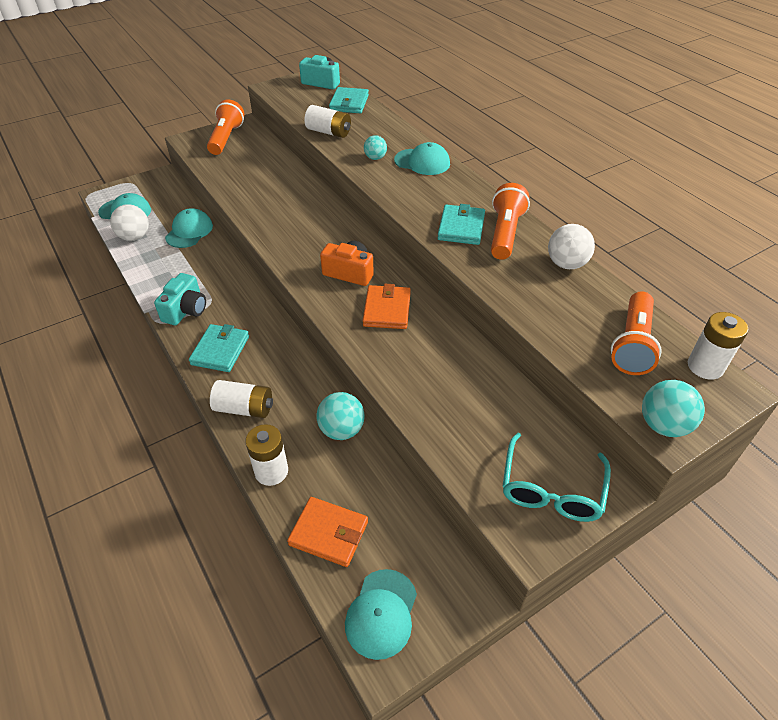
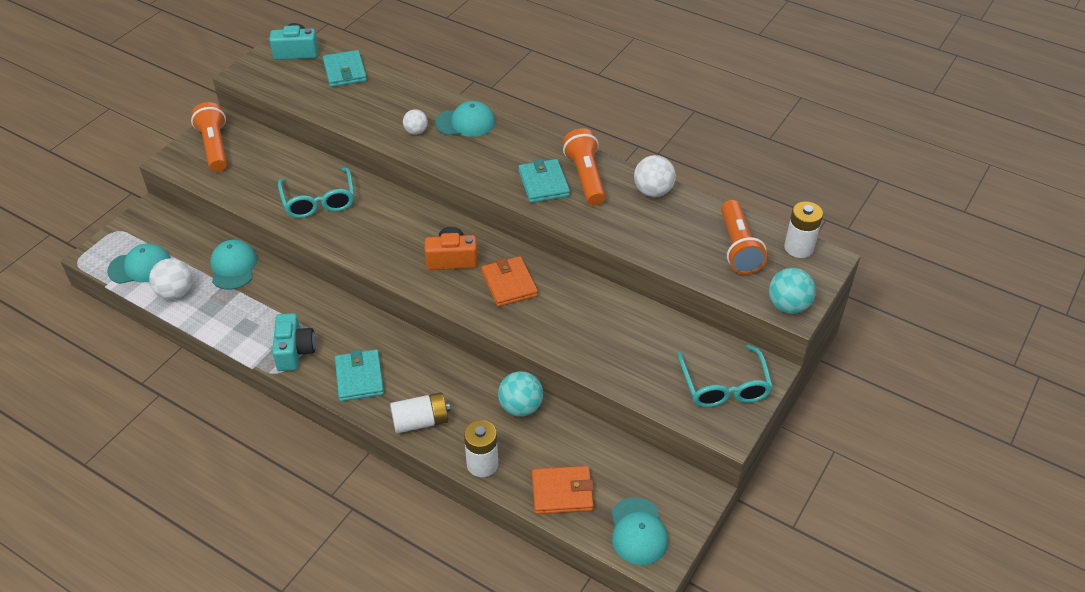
camera: 25 degrees left, 0 degrees up
(273, 196) = (319, 201): none -> turquoise glasses
(329, 132) = (347, 114): white battery -> none
(375, 158) = (416, 131): turquoise ball -> white ball

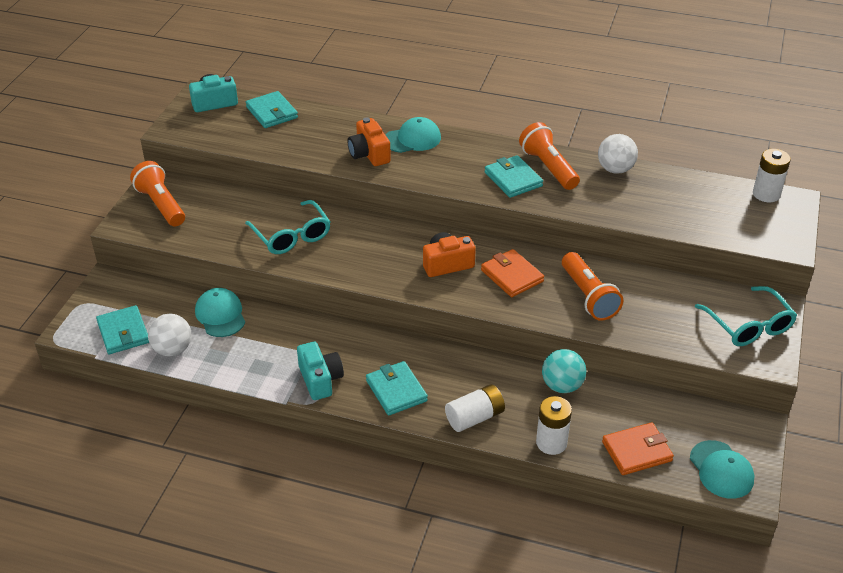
camera: 15 degrees left, 5 degrees down
(140, 267) = (123, 332): turquoise cap -> turquoise wallet
(416, 131) = (369, 154): white ball -> orange camera
(738, 248) = (714, 203): orange flashlight -> orange flashlight (588, 296)
(788, 305) = (782, 243): turquoise ball -> none

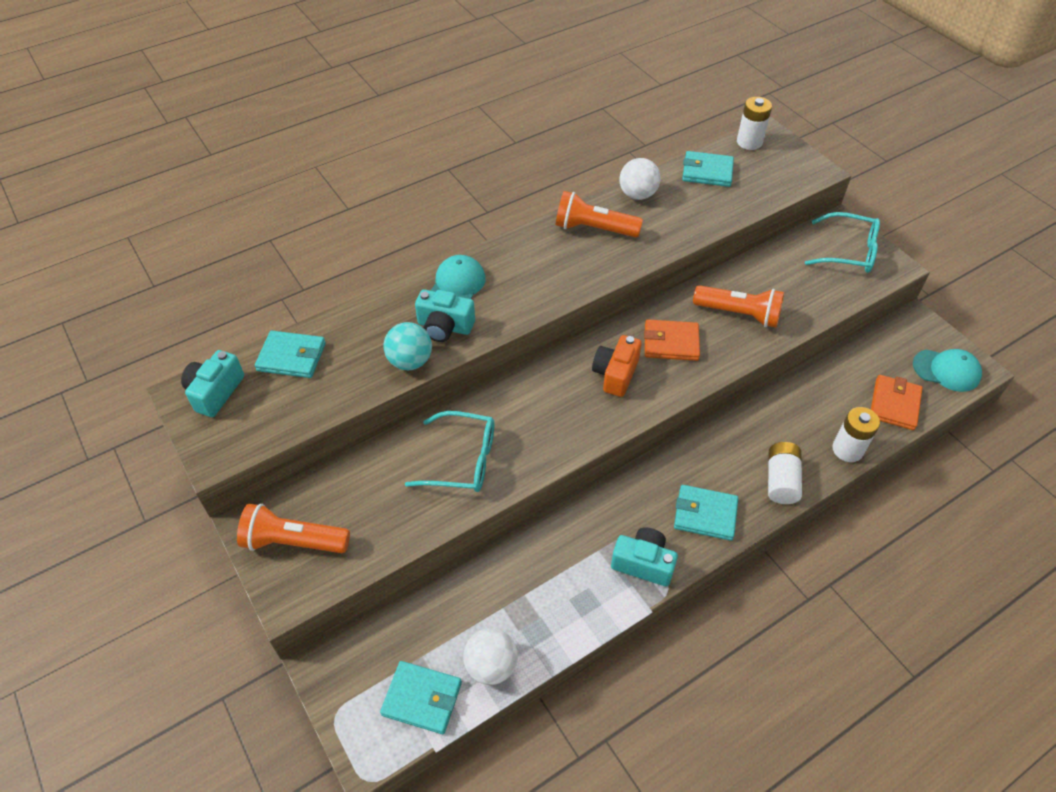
camera: 50 degrees left, 10 degrees up
(220, 315) = (480, 591): turquoise cap -> none
(369, 154) = (444, 327): orange camera -> turquoise camera
(513, 179) = (586, 259): turquoise wallet -> turquoise wallet (707, 172)
(562, 386) = (789, 400): turquoise ball -> turquoise ball (410, 361)

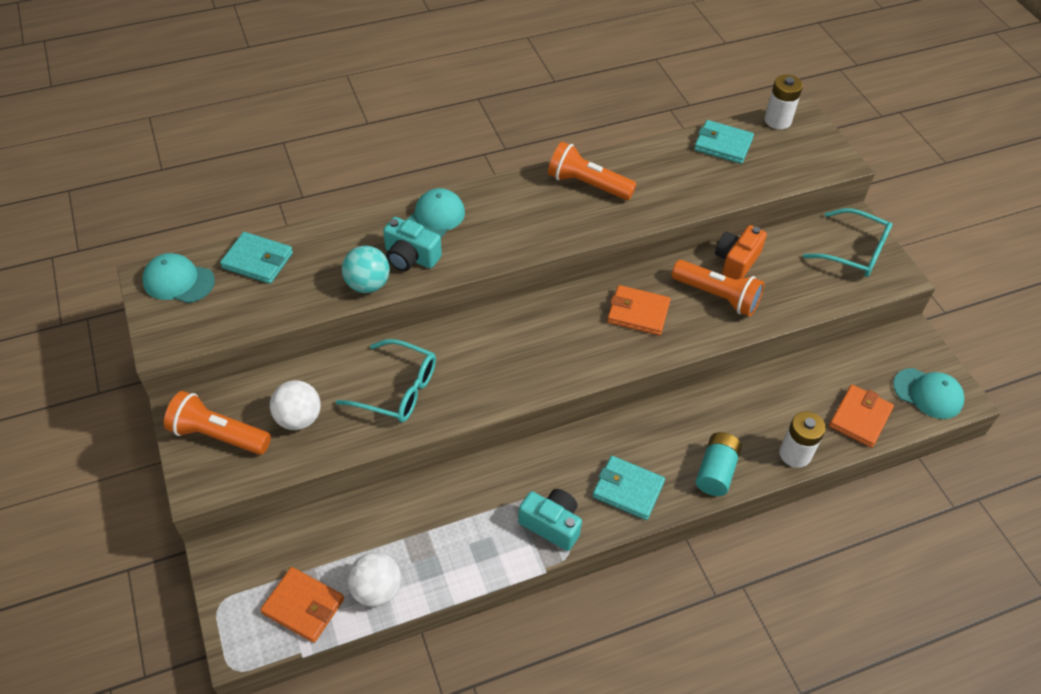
camera: 10 degrees right, 0 degrees up
(215, 392) = (178, 281): turquoise camera -> turquoise cap
(422, 699) = (303, 606): turquoise wallet -> orange wallet
(615, 374) = (572, 334): orange camera -> orange camera (736, 261)
(637, 194) = (643, 157): white ball -> white ball (299, 418)
(781, 480) = (716, 471): white battery -> turquoise battery

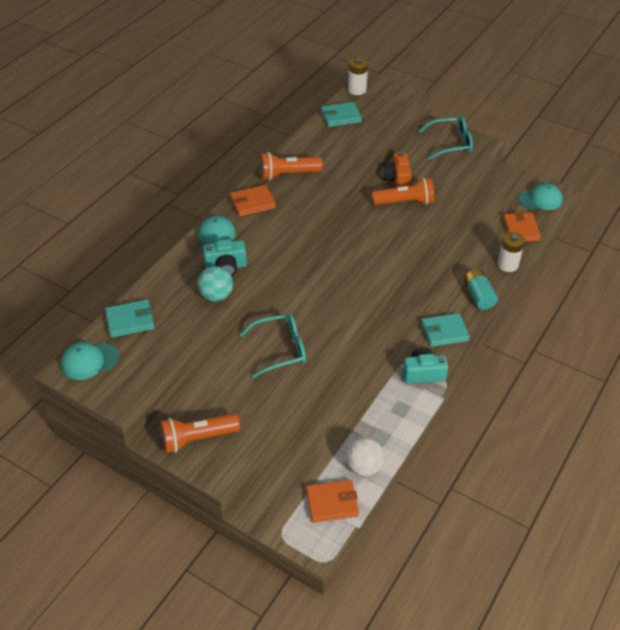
camera: 35 degrees left, 5 degrees down
(299, 418) = (238, 399): white ball -> none
(638, 313) = (372, 233): orange wallet -> orange wallet (252, 203)

